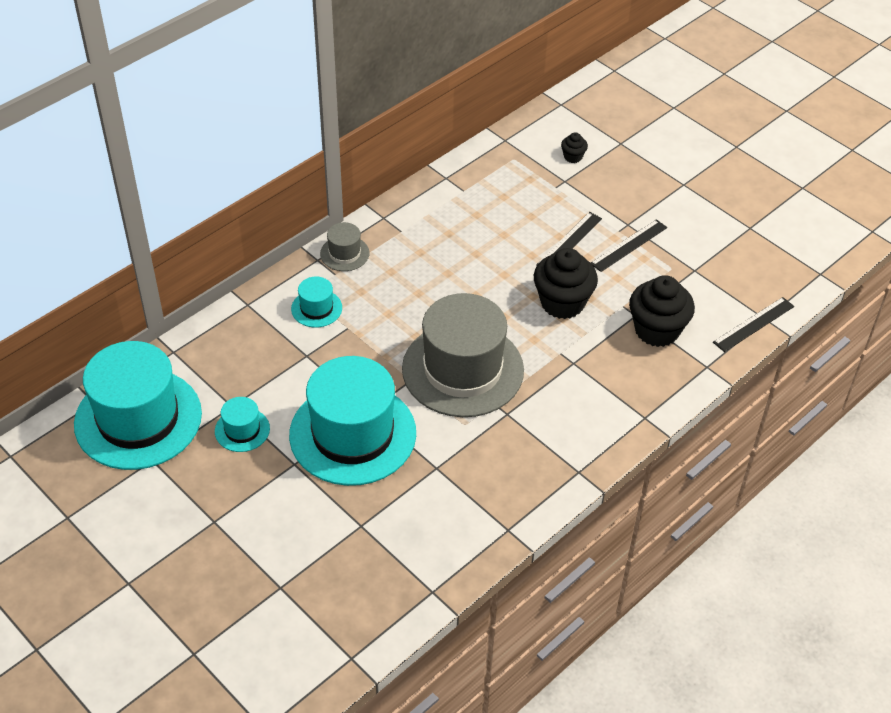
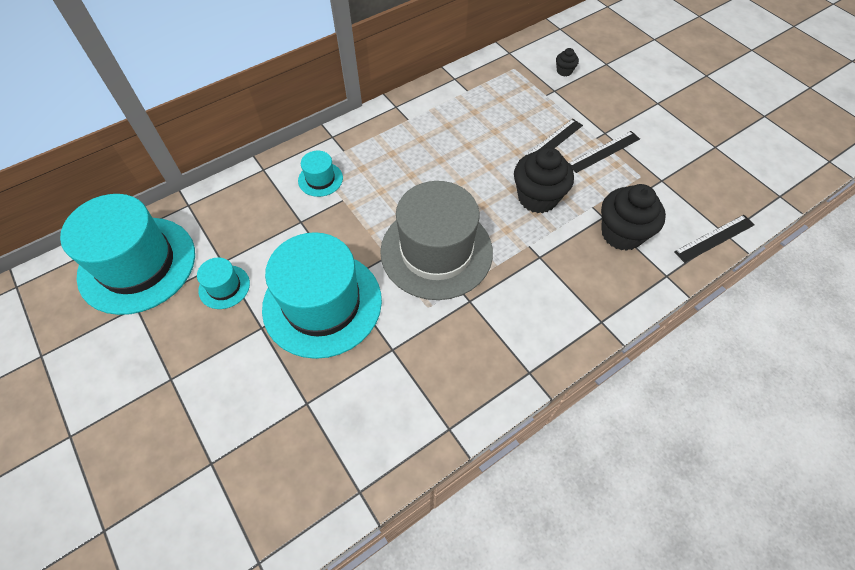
camera: 10 degrees right, 10 degrees up
(344, 253) = (356, 133): grey hat -> none

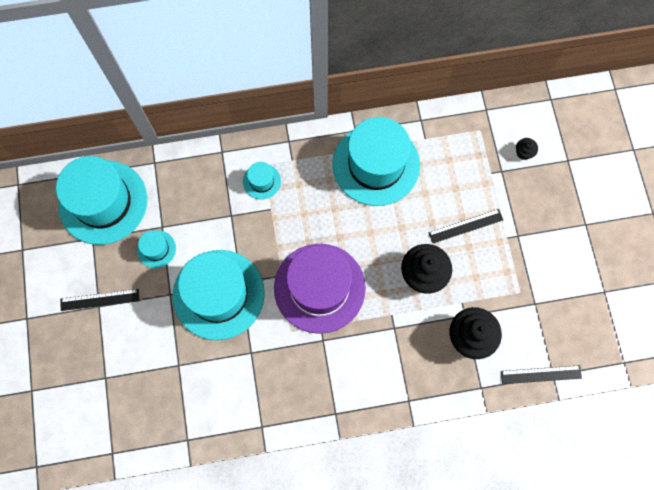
camera: 25 degrees right, 15 degrees up
(432, 125) = (376, 164): none -> turquoise hat
(436, 251) = (319, 288): grey hat -> purple hat
(604, 151) = (504, 254): black ruler -> black ruler (100, 300)

